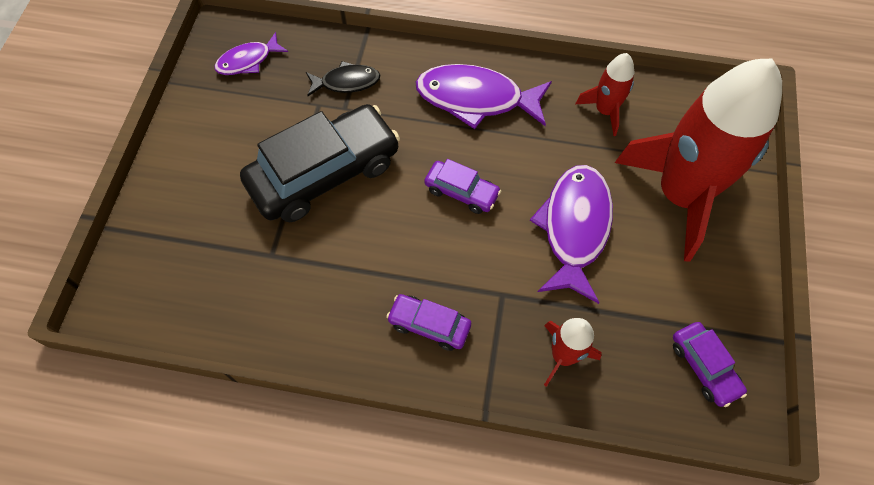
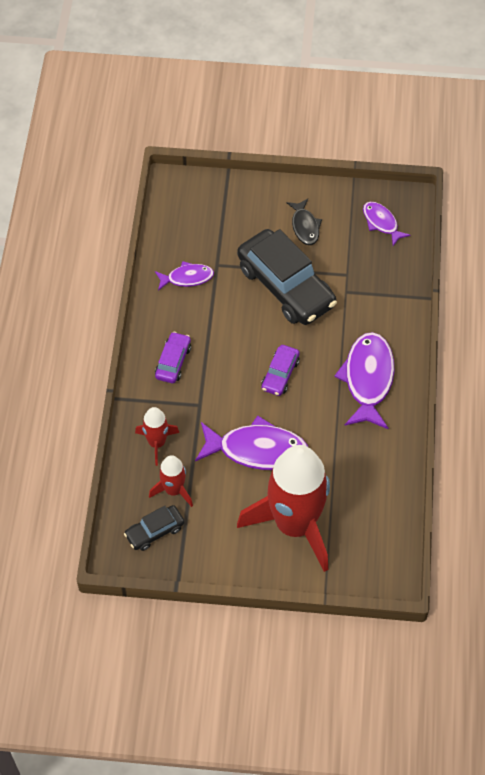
camera: 85 degrees right, 5 degrees down
(286, 296) = (187, 278): none -> purple fish
(346, 82) = (371, 290): black fish -> black fish (305, 226)
(605, 111) = (369, 472): red rocket -> red rocket (173, 490)
(704, 367) = (155, 531): purple car -> black car

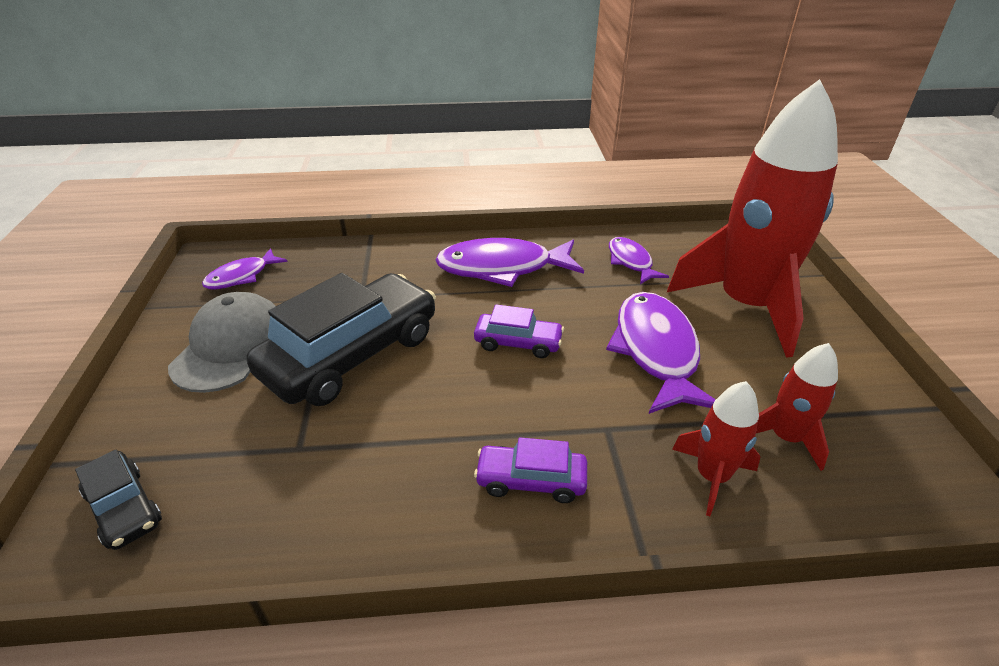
camera: 100 degrees left, 20 degrees down
(155, 531) = (876, 450): black car -> black car (124, 508)
(187, 278) = (328, 490): purple fish -> purple fish (631, 262)
(305, 226) = (231, 346): black fish -> grey cap

